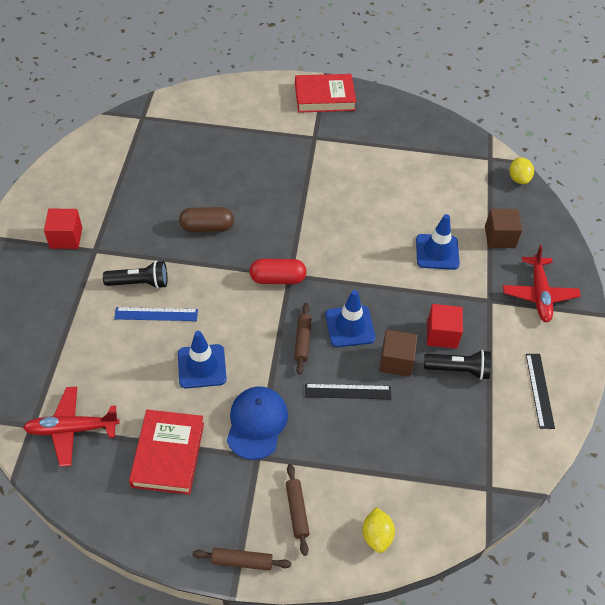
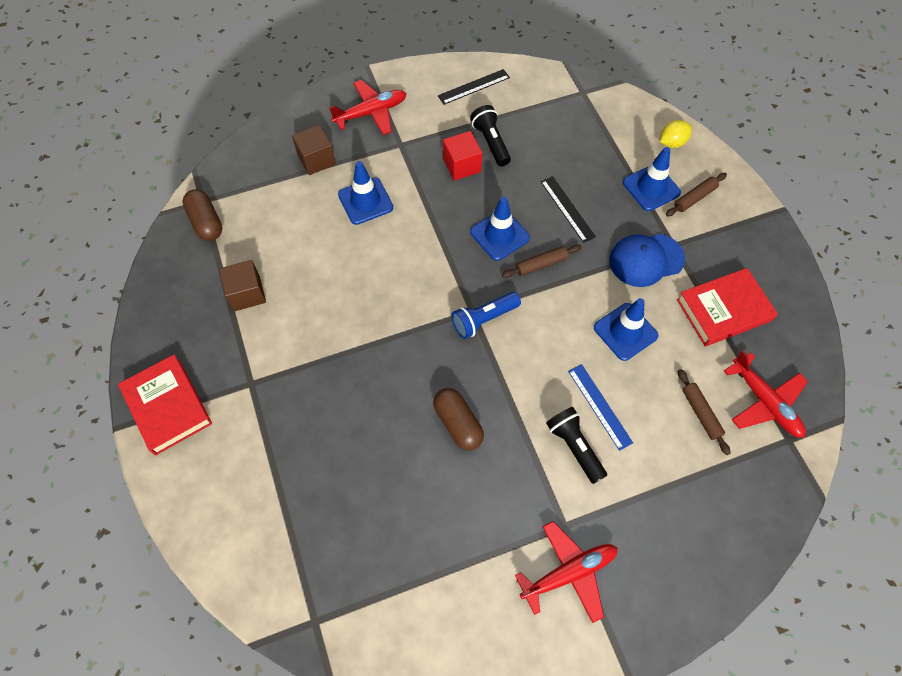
camera: 115 degrees left, 10 degrees up
(66, 238) = (569, 573): red cube -> red plane
(242, 561) = (759, 214): brown rolling pin -> brown rolling pin (701, 413)
(277, 279) = (484, 319): red capsule -> blue flashlight
(331, 478) = (651, 188): none -> blue traffic cone
(396, 361) = (512, 187): brown cube -> brown cube (247, 293)
(467, 154) = (206, 222): none -> brown capsule
(518, 179) = (223, 168): yellow lemon -> none

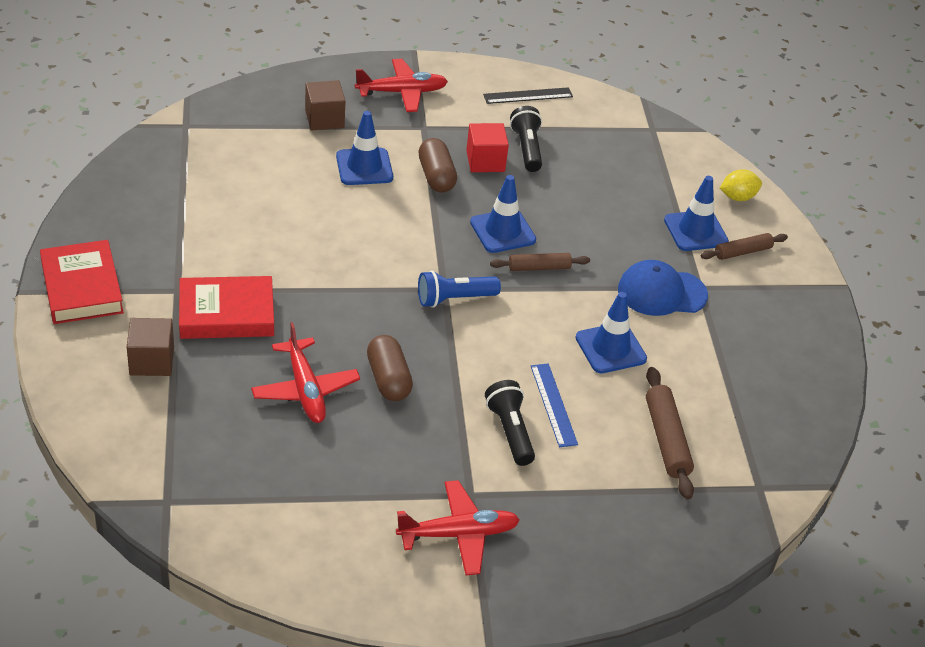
camera: 10 degrees right, 20 degrees down
(206, 222) = (183, 144): brown capsule -> brown capsule (436, 176)
(247, 293) = (203, 214): brown cube -> brown cube (152, 361)
(567, 209) = (590, 227): black ruler -> none
(701, 413) = (667, 439): brown rolling pin -> brown rolling pin, size x1.51
(723, 310) = (733, 357): red book -> red book (226, 313)
(765, 402) = (745, 448): red plane -> red plane (305, 390)

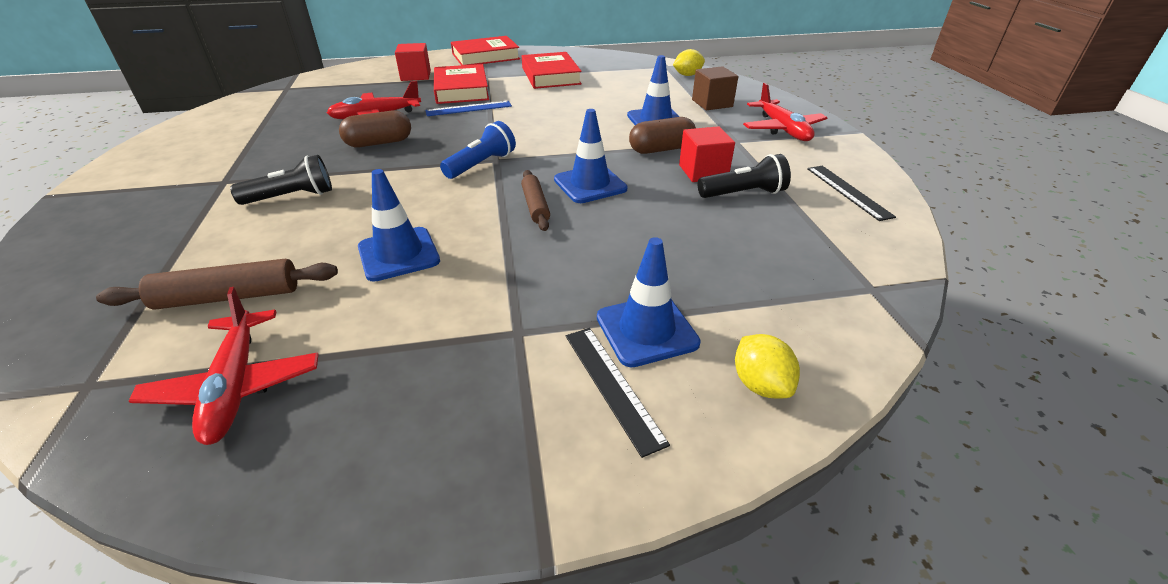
camera: 90 degrees right, 5 degrees down
(152, 361) = (416, 76): brown cube -> red cube
(194, 229) = (550, 76): none -> red book
(227, 116) = (687, 75): none -> yellow lemon
(454, 299) = (481, 165): blue flashlight -> blue flashlight turned 60 degrees clockwise
(458, 534) = (181, 178): red plane -> red plane (235, 386)
(553, 404) = (319, 219): blue ruler -> blue ruler (469, 108)
(661, 292) = (502, 295): blue cap -> none
(742, 252) = (612, 386): brown rolling pin -> black ruler

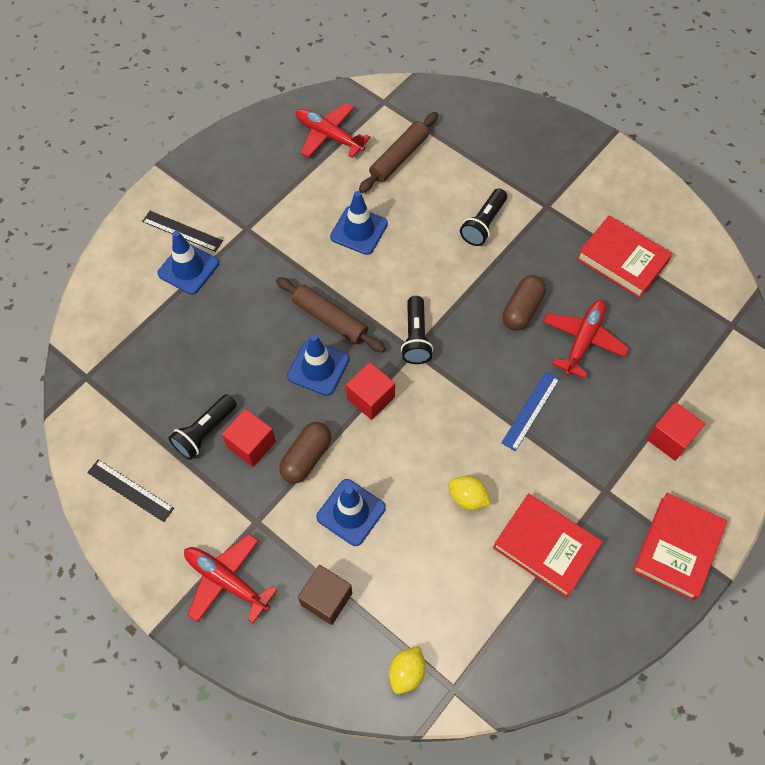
camera: 140 degrees right, 25 degrees up
(461, 90) = (586, 441): red book -> red book (622, 260)
(481, 165) = (416, 337): blue flashlight -> black flashlight
(535, 206) = (330, 319): brown rolling pin -> brown rolling pin, size x1.51
(569, 153) = (371, 398): none -> red cube
(760, 384) = (120, 272): yellow lemon -> yellow lemon (467, 498)

